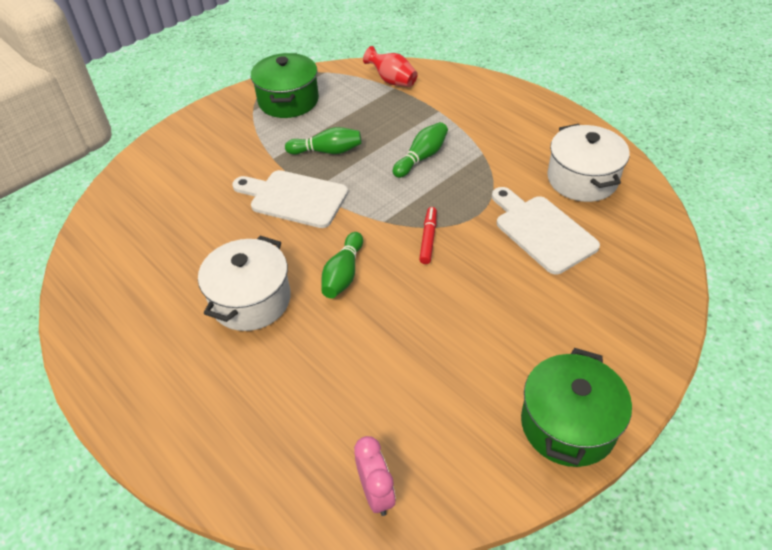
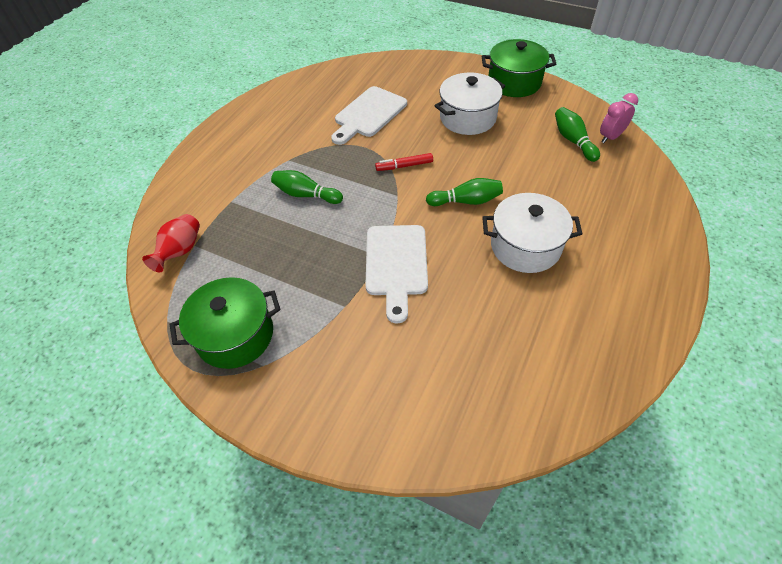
camera: 110 degrees left, 5 degrees up
(327, 151) = (318, 264): green bowling pin -> green bowling pin (573, 141)
(582, 179) = (303, 105): white pot -> white pot (467, 118)

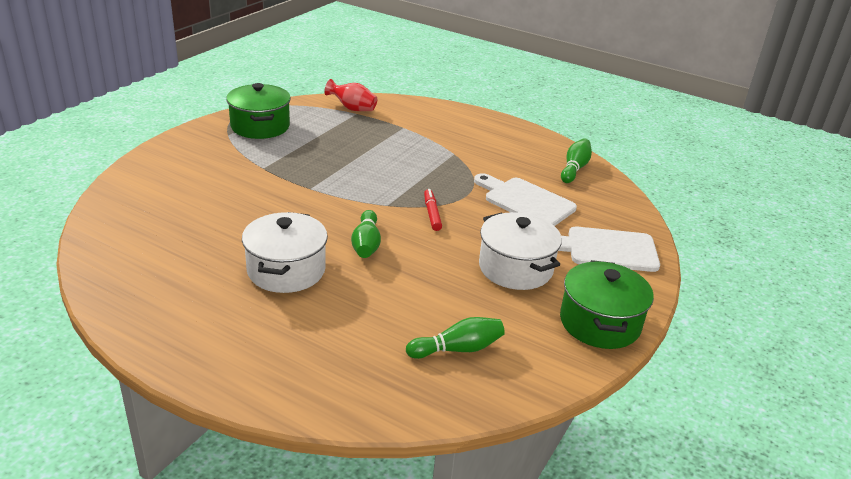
camera: 90 degrees right, 20 degrees down
(306, 195) = (402, 159): green bowling pin -> green bowling pin (574, 168)
(396, 265) = (296, 195): white cutting board -> white cutting board (606, 249)
(610, 137) = (461, 389): pink clock -> none

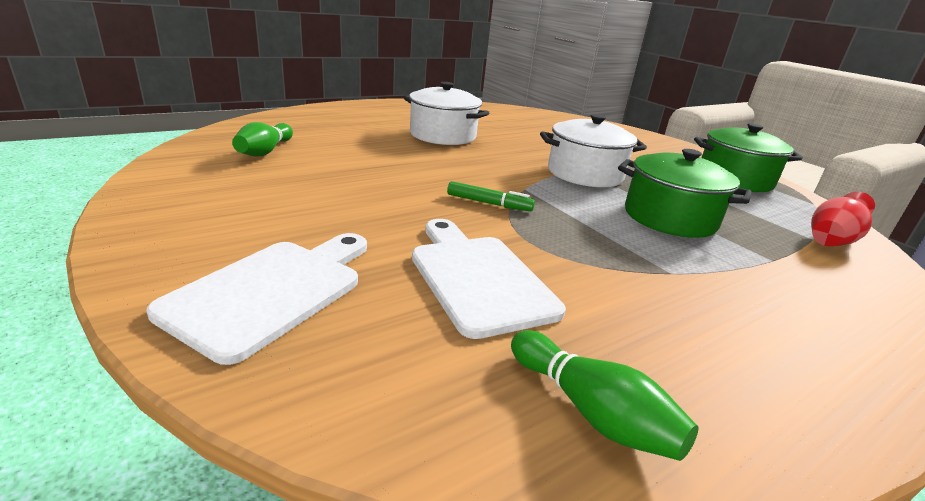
camera: 115 degrees right, 5 degrees down
(366, 244) = (454, 163): green bowling pin -> none
(432, 214) = (489, 203): red marker -> green marker
(515, 268) = (329, 208): white pot -> white pot (585, 174)
(525, 201) = (478, 278): white cutting board -> white cutting board turned 90 degrees counterclockwise
(600, 323) = (167, 214): green pot -> green pot (669, 218)

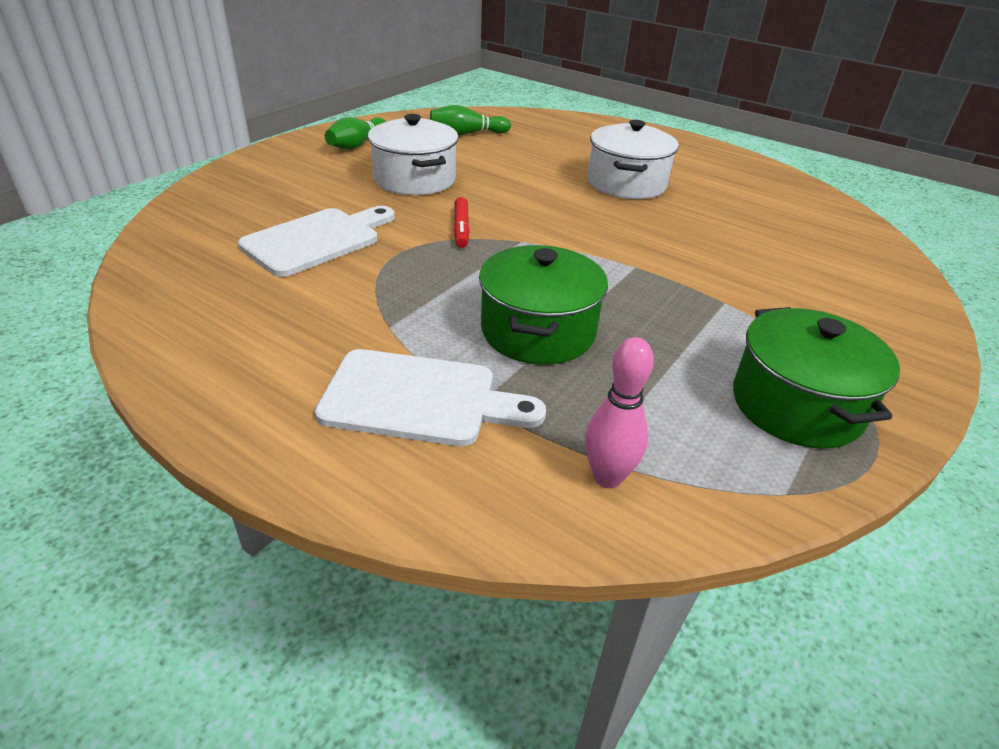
camera: 70 degrees right, 10 degrees up
(272, 291) = (262, 185): white cutting board -> white cutting board (419, 399)
(489, 203) = (461, 228): green marker -> red marker
(585, 174) = (620, 272): white pot -> white pot (415, 179)
(591, 411) = (179, 291): green bowling pin -> green bowling pin (357, 144)
(831, 240) = (607, 477): red vase -> pink bowling pin

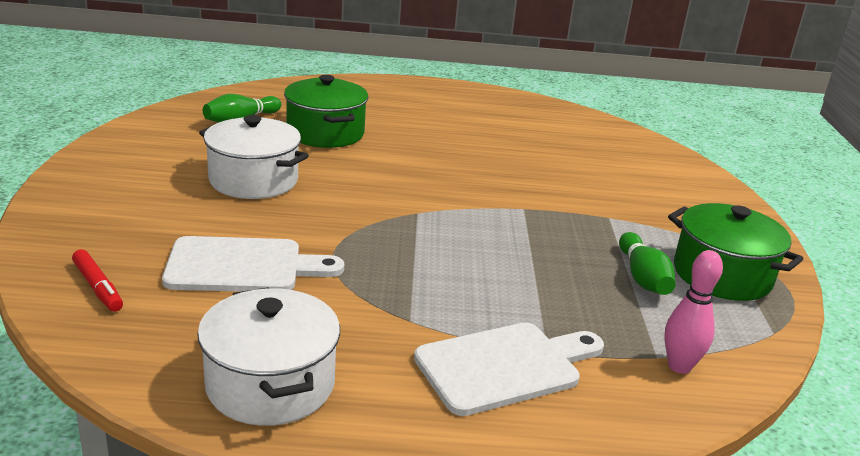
camera: 35 degrees left, 10 degrees down
(317, 240) = (243, 266): white cutting board -> white cutting board turned 75 degrees clockwise
(357, 144) = (145, 157): green bowling pin -> green bowling pin (642, 277)
(461, 228) = (356, 216): red marker -> red marker (98, 287)
(538, 331) = (520, 283): green pot -> green pot (325, 133)
(626, 183) = (435, 137): white pot -> white pot (270, 384)

